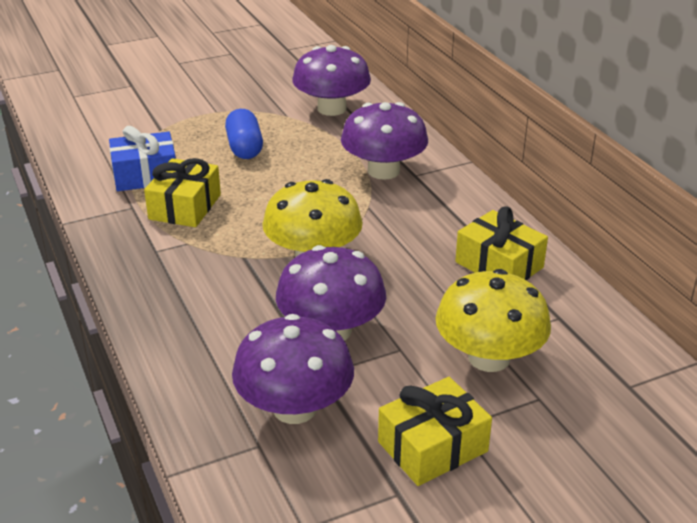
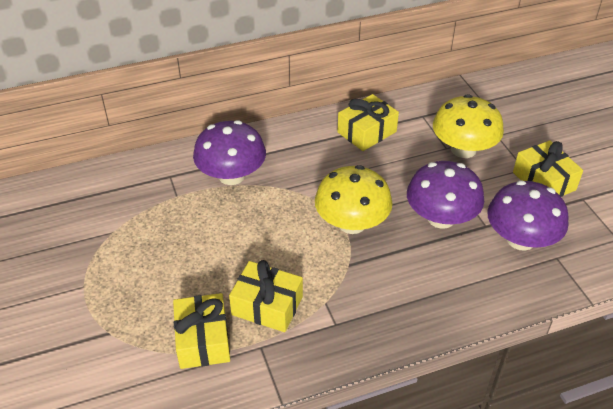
camera: 85 degrees left, 10 degrees up
(145, 175) = (203, 340): blue gift -> yellow gift
(244, 148) = (168, 263): blue capsule -> none
(331, 109) = (109, 200): purple mushroom -> none

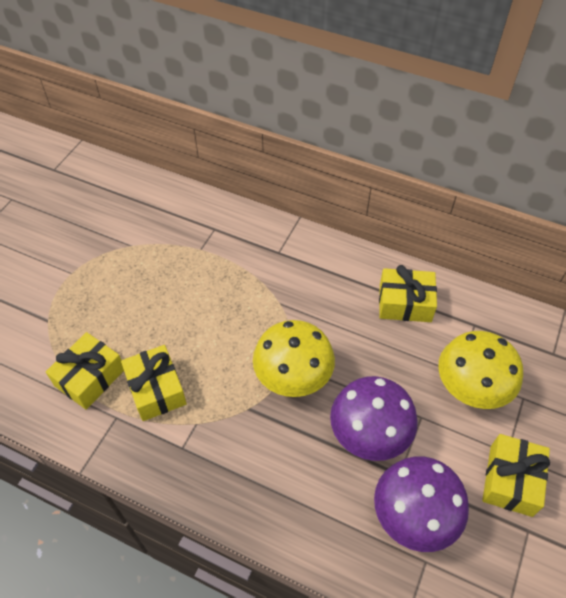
camera: 45 degrees right, 10 degrees up
(231, 175) = (255, 261): purple mushroom -> none

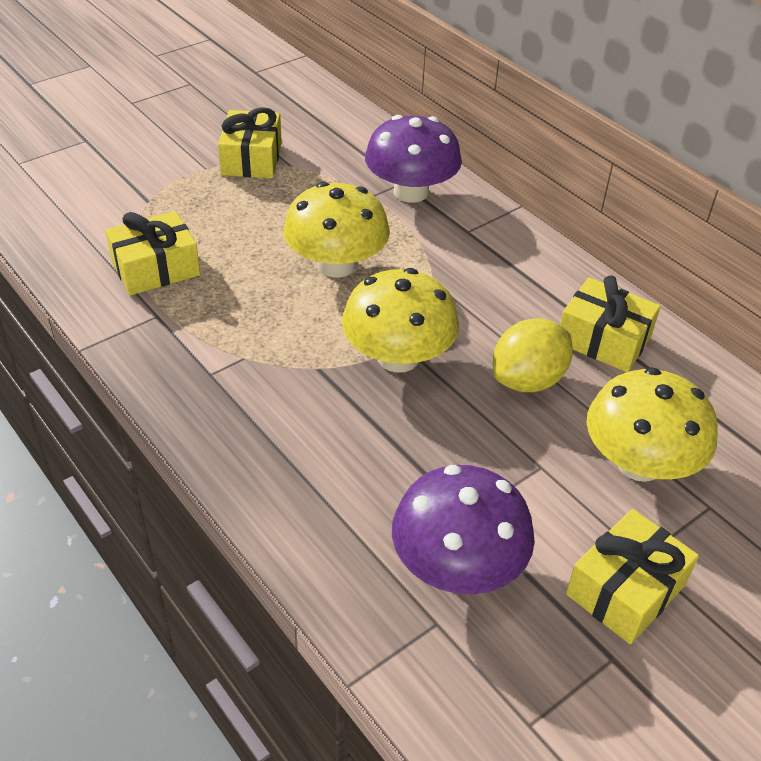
camera: 25 degrees right, 10 degrees down
(156, 389) = (221, 307): yellow gift -> yellow gift (251, 159)
(211, 318) = (336, 265): none -> yellow mushroom
(369, 433) = (457, 454): purple mushroom -> purple mushroom (411, 192)
(379, 355) = (528, 380): none -> yellow lemon

